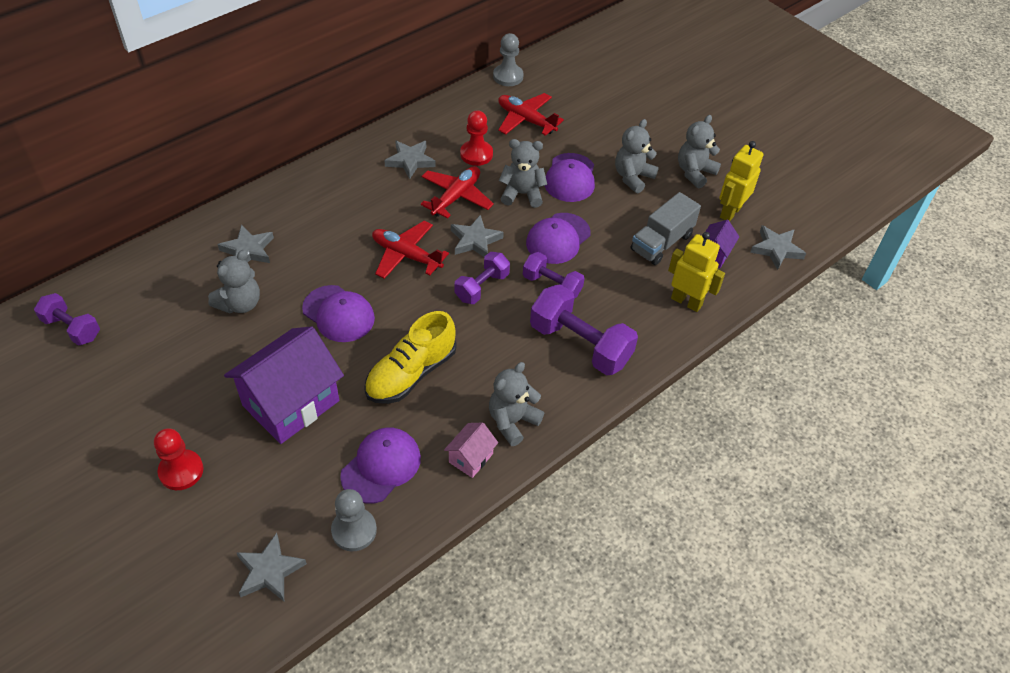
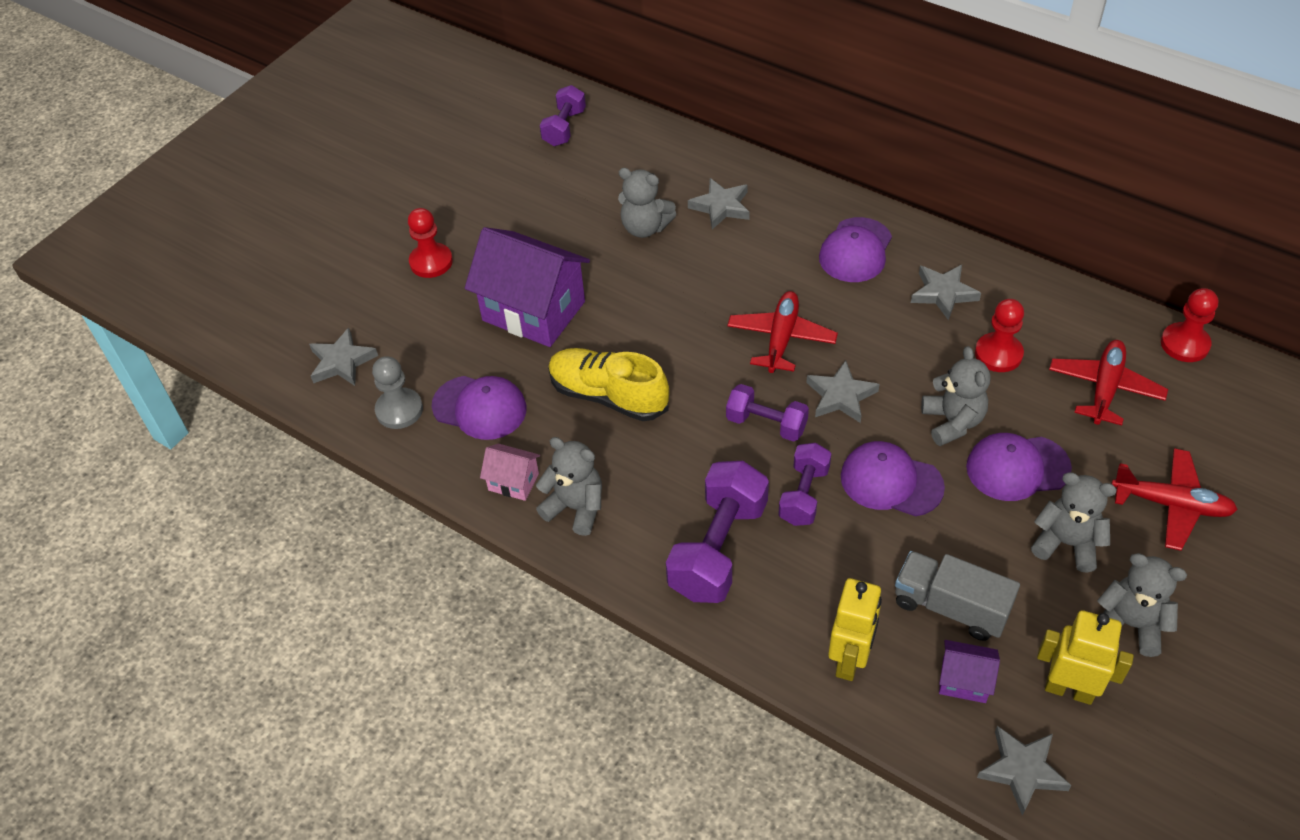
camera: 80 degrees right, 0 degrees up
(338, 314) = (666, 308): purple cap -> purple cap (855, 250)
(456, 197) = (906, 356): red plane -> red plane (1171, 504)
(508, 76) = (1184, 344): grey pawn -> red pawn

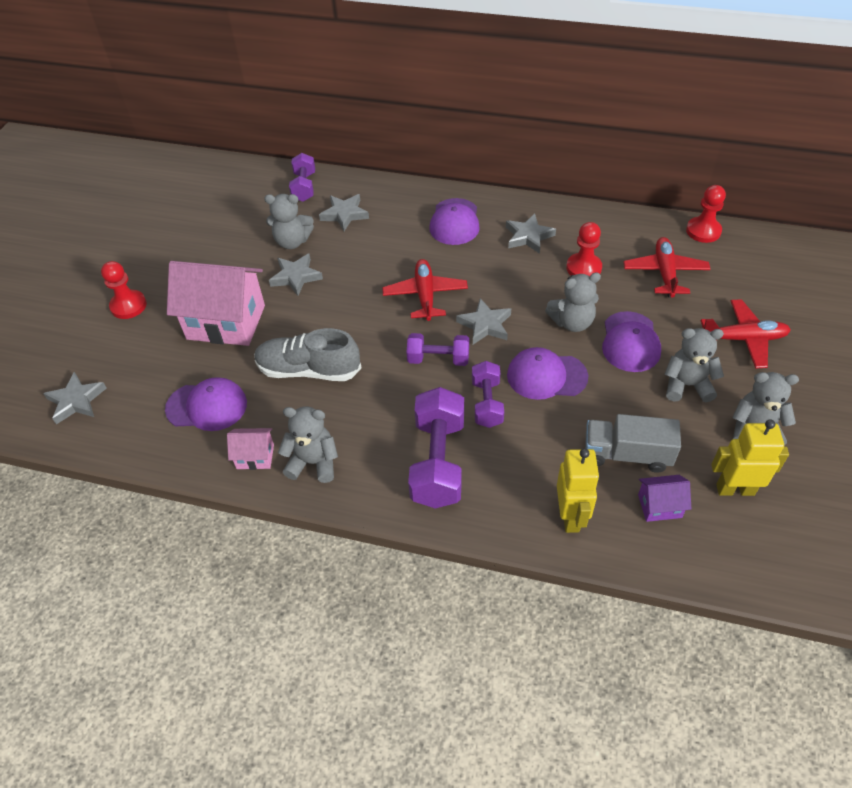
camera: 20 degrees left, 0 degrees up
(399, 410) = (139, 426): grey pawn -> none
(534, 311) = (226, 322): purple house -> pink house
(564, 128) = (204, 185): purple dumbbell -> purple dumbbell (304, 187)
(608, 396) = (308, 370): yellow shoe -> grey shoe
(952, 422) = (572, 322): grey teddy bear -> grey teddy bear turned 105 degrees clockwise
(1017, 468) = (630, 342): purple cap -> purple cap turned 60 degrees counterclockwise
(1022, 770) = (729, 560): grey star -> grey star (296, 277)

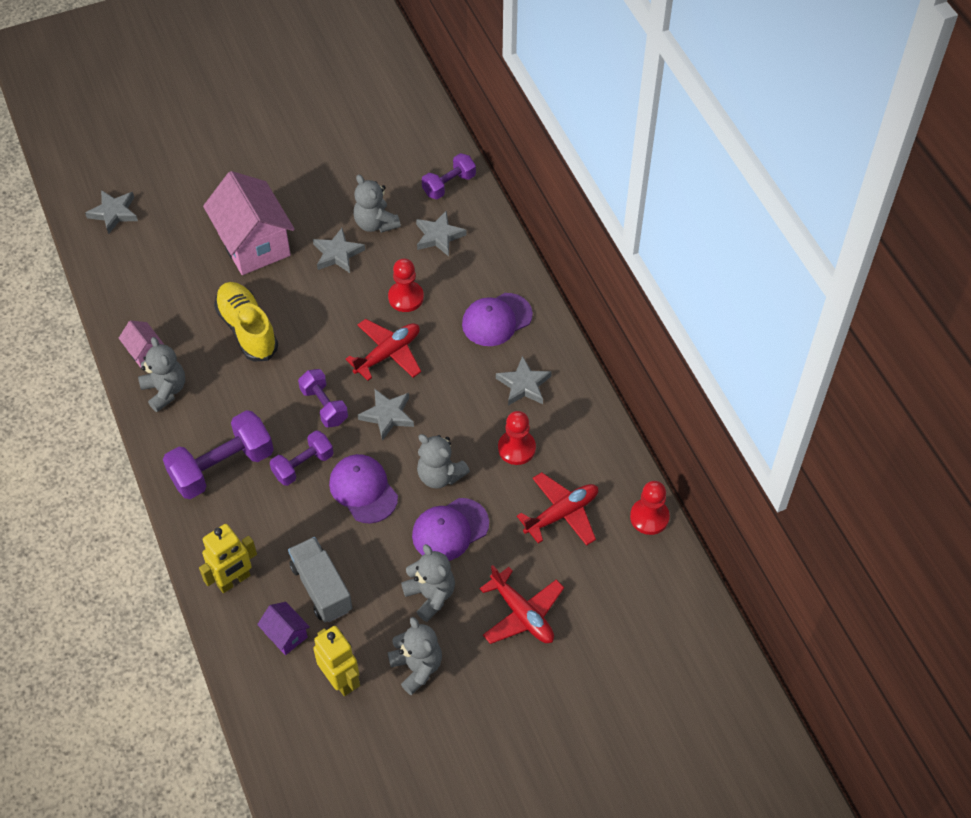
camera: 50 degrees right, 5 degrees up
(128, 306) = (222, 172): red pawn -> red pawn (406, 297)
(207, 406) = (166, 292): purple cap -> none
(308, 370) = (247, 329): grey shoe -> yellow shoe

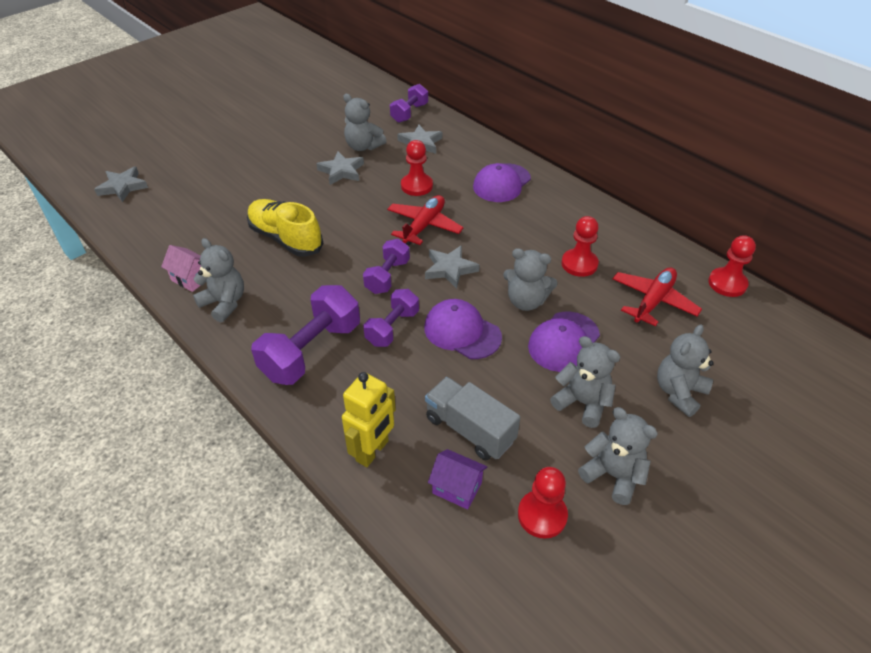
camera: 20 degrees left, 10 degrees down
(254, 244) = (263, 180): pink house -> none
(324, 406) = (387, 276): purple dumbbell -> purple dumbbell turned 75 degrees clockwise
(340, 680) = (542, 515): yellow robot -> red pawn
(522, 614) = (679, 392): red plane -> grey teddy bear
(524, 385) = (554, 219): grey star -> none

